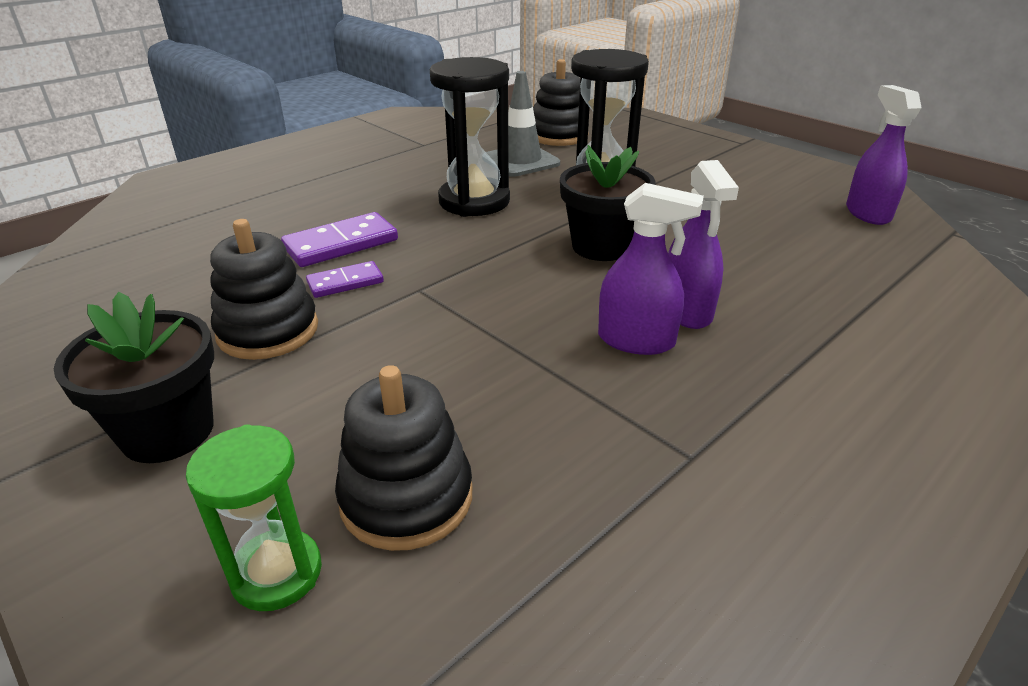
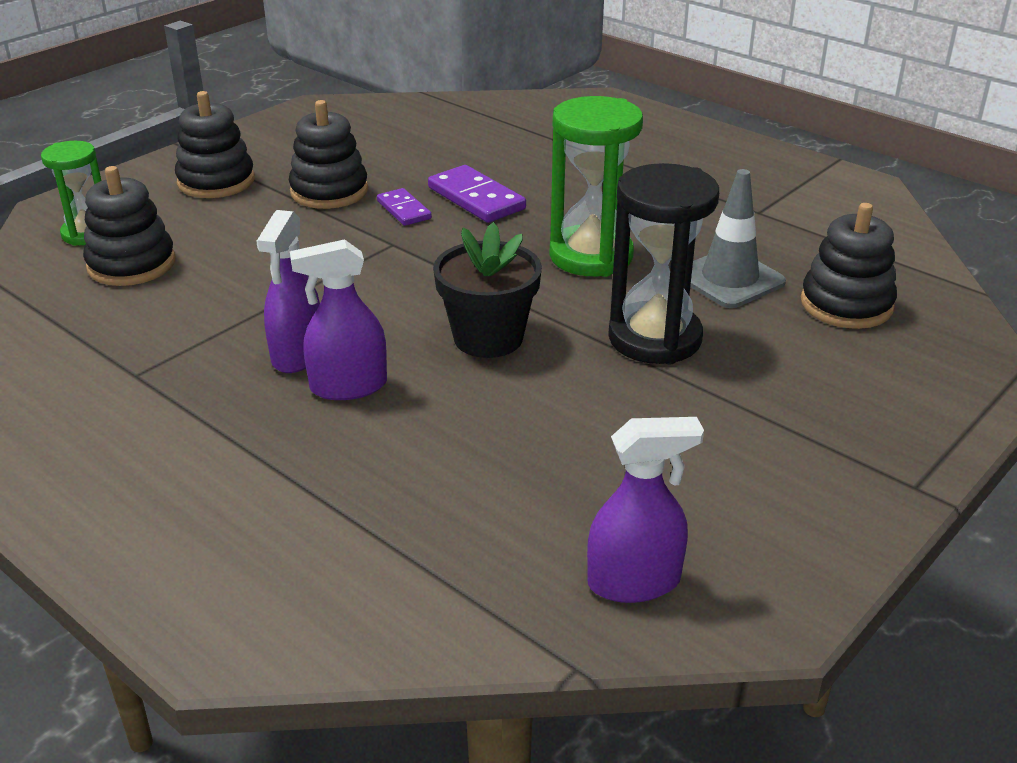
camera: 85 degrees right, 0 degrees up
(168, 432) = (216, 181): black flower pot -> black stacking toy
(474, 201) = (591, 256): black hourglass -> green hourglass

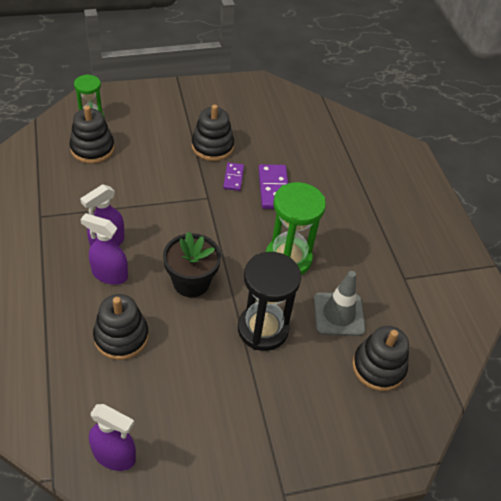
camera: 30 degrees right, 15 degrees up
(216, 181) = (171, 113): black stacking toy -> black stacking toy (121, 337)

